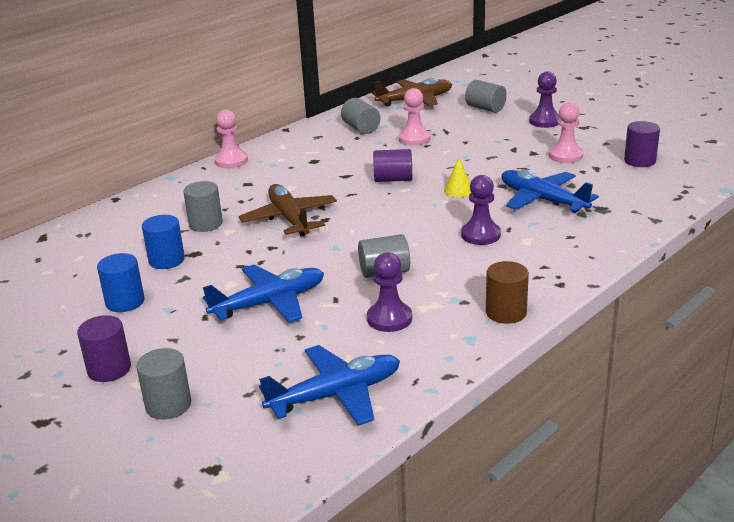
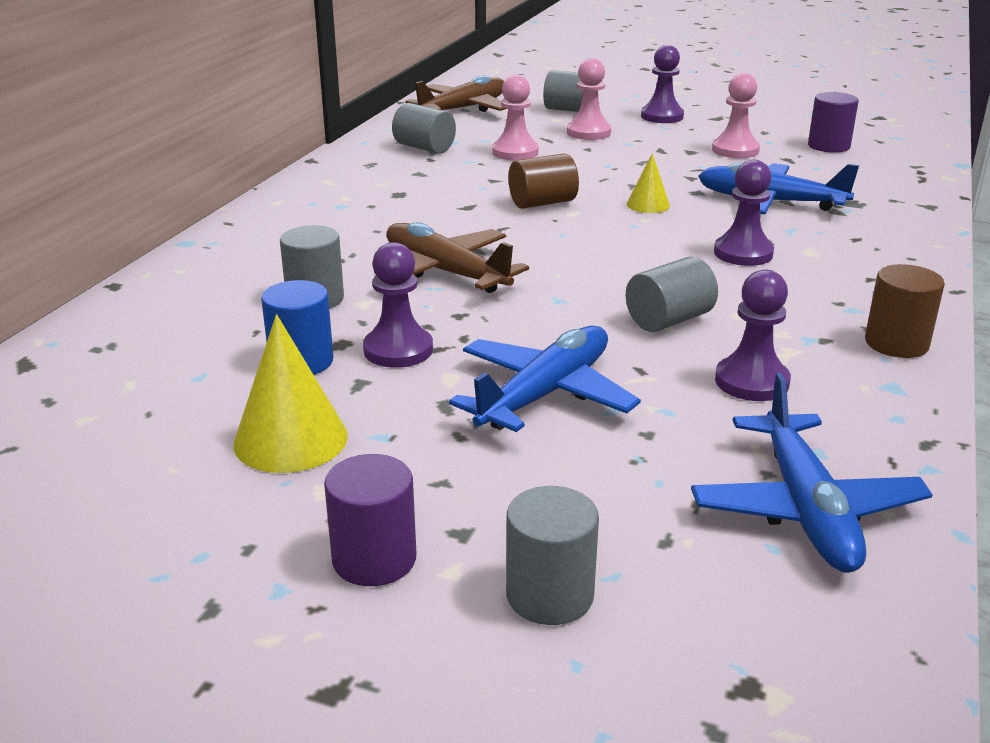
camera: 25 degrees left, 0 degrees up
(125, 302) = (291, 439): blue cylinder -> yellow cone
(219, 263) = (398, 350): none -> purple pawn
(231, 161) = (267, 209): pink pawn -> pink pawn (588, 132)
(336, 395) = (805, 509): blue plane -> blue plane turned 135 degrees clockwise
(393, 179) = (542, 203): purple cylinder -> brown cylinder

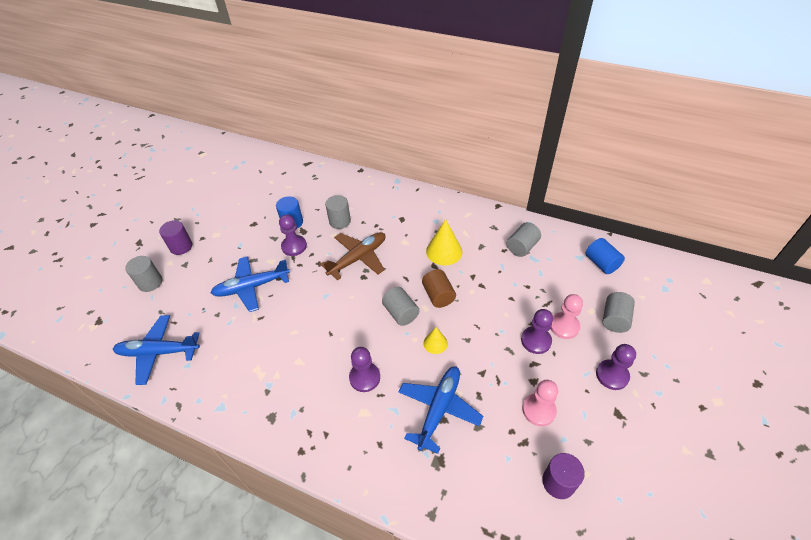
camera: 95 degrees right, 20 degrees up
(291, 439) = (245, 225): yellow cone -> yellow cone (444, 251)
(464, 109) = (601, 263): brown plane -> blue cylinder
(515, 152) = (519, 287): pink pawn -> none
(545, 394) = (251, 287): blue plane -> blue plane turned 120 degrees clockwise
(669, 320) = (298, 333): grey cylinder -> grey cylinder (401, 313)
(751, 382) = (240, 354): purple pawn -> purple pawn (536, 341)
(896, 343) = (255, 422): brown cylinder -> none

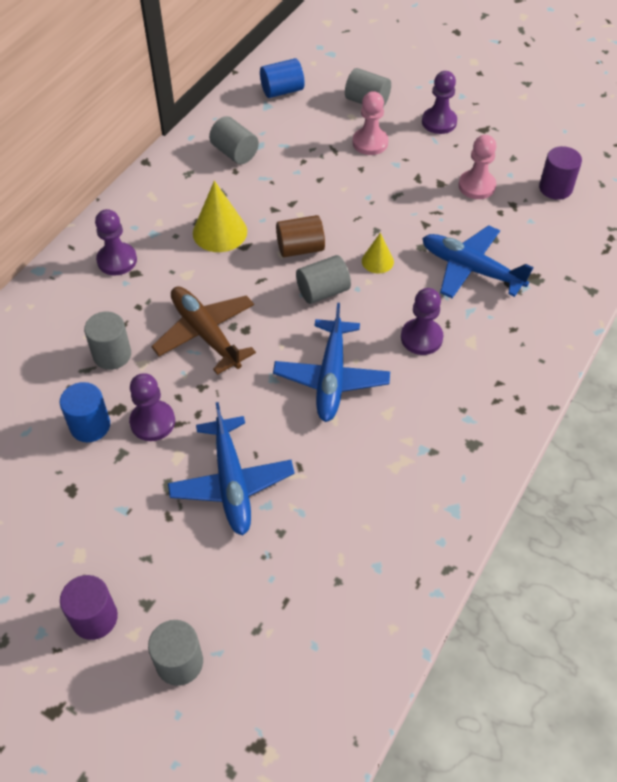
camera: 85 degrees left, 5 degrees up
(158, 352) = (346, 617): blue plane -> blue plane (331, 378)
(536, 341) = (387, 170): purple pawn -> purple pawn (117, 260)

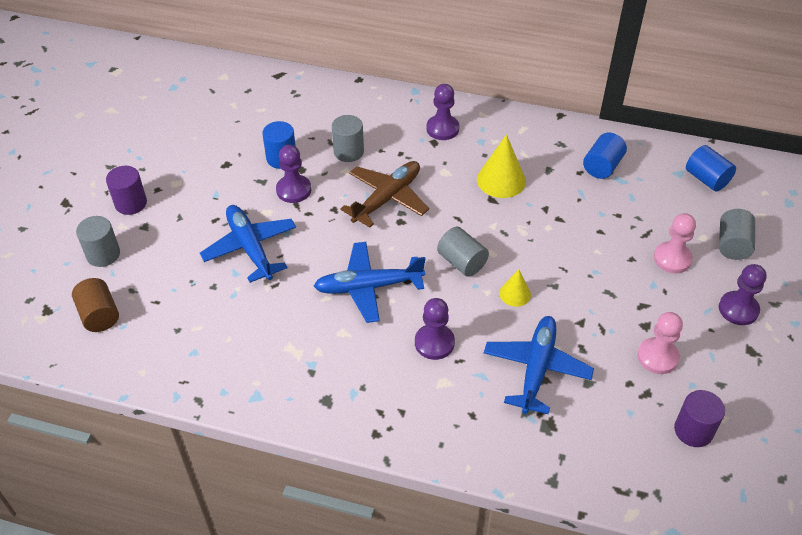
camera: 75 degrees right, 5 degrees down
(231, 483) = (250, 248): blue plane -> blue plane turned 90 degrees clockwise
(235, 153) = (602, 166): grey cylinder -> blue cylinder
(300, 248) = (506, 236): brown cylinder -> brown cylinder (99, 315)

